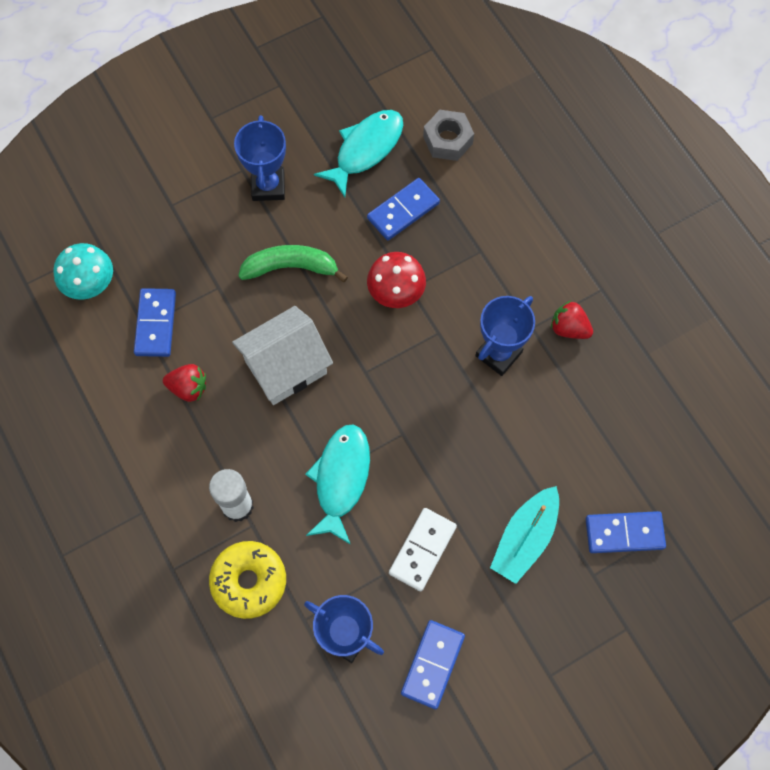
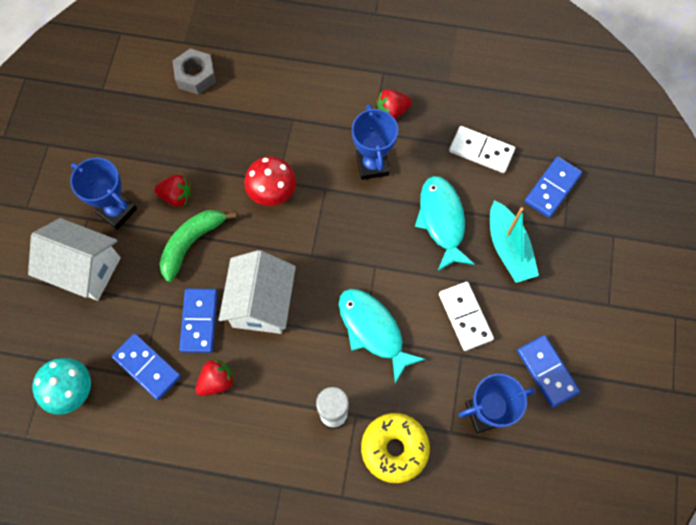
camera: 50 degrees left, 0 degrees up
(197, 206) = (85, 269): none -> white house
(322, 220) = (176, 196): none -> red strawberry
(365, 150) = (152, 129): turquoise fish -> turquoise fish (442, 221)
(403, 211) = (219, 142): blue domino -> blue domino (199, 321)
(602, 438) = (481, 151): none -> white domino

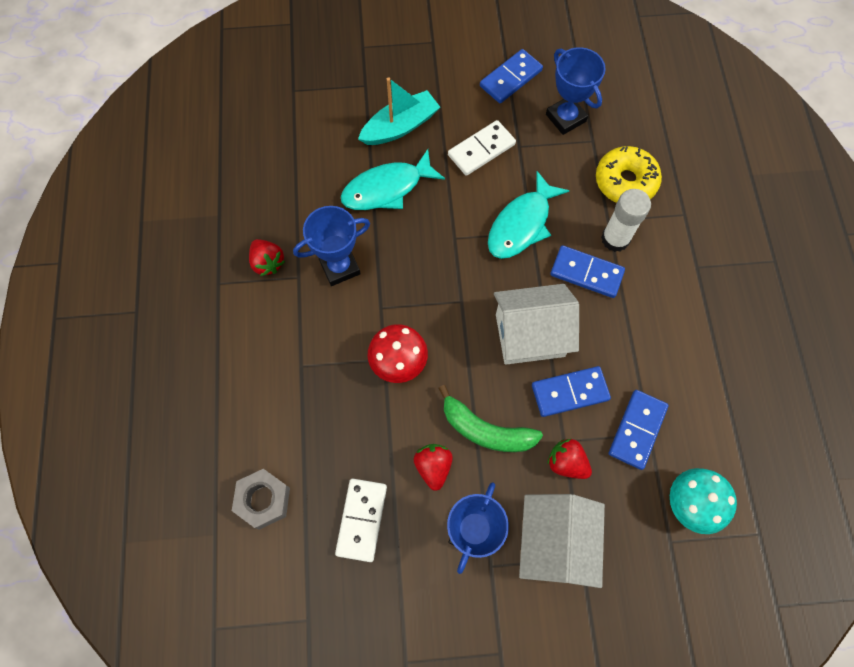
camera: 105 degrees left, 0 degrees up
(217, 381) = (625, 354): red strawberry -> red strawberry (566, 463)
(481, 151) = (298, 168): white domino -> white domino (362, 520)
(552, 188) = (325, 101): blue domino -> blue domino (586, 273)

